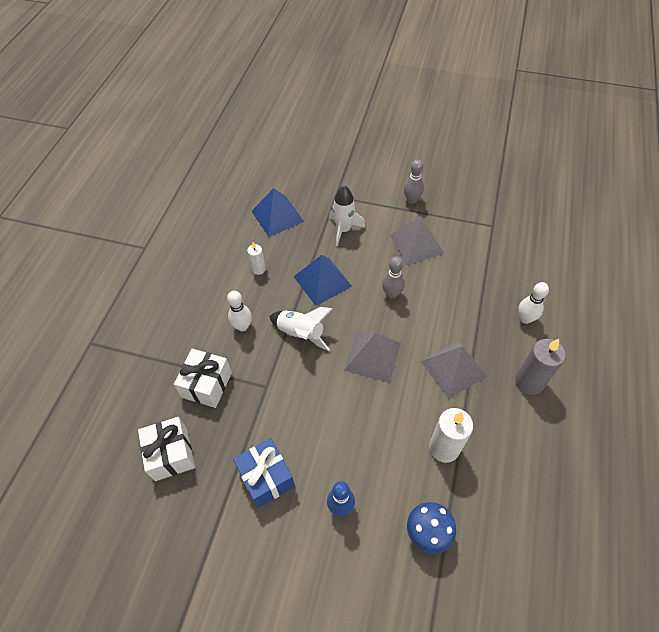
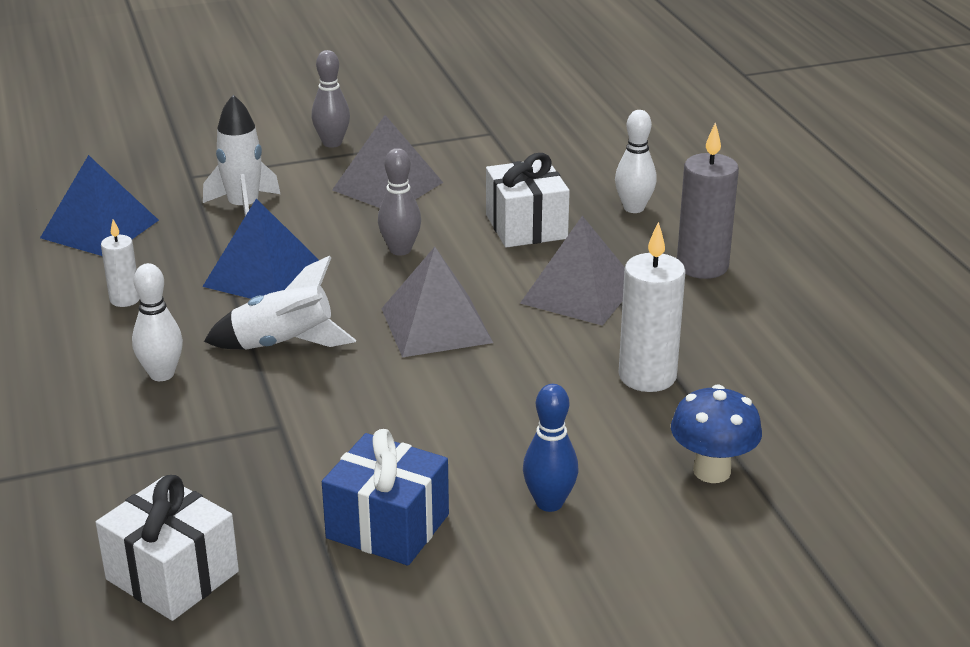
camera: 35 degrees left, 25 degrees down
(207, 385) = (160, 466): white gift -> white gift (526, 226)

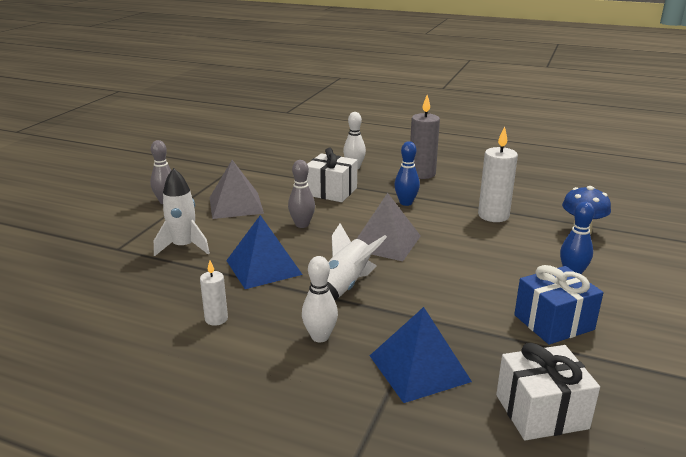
camera: 50 degrees left, 5 degrees down
(100, 229) = (118, 298): blue pyramid -> blue pyramid (419, 368)
(579, 293) = (406, 203): grey pyramid -> blue bowling pin

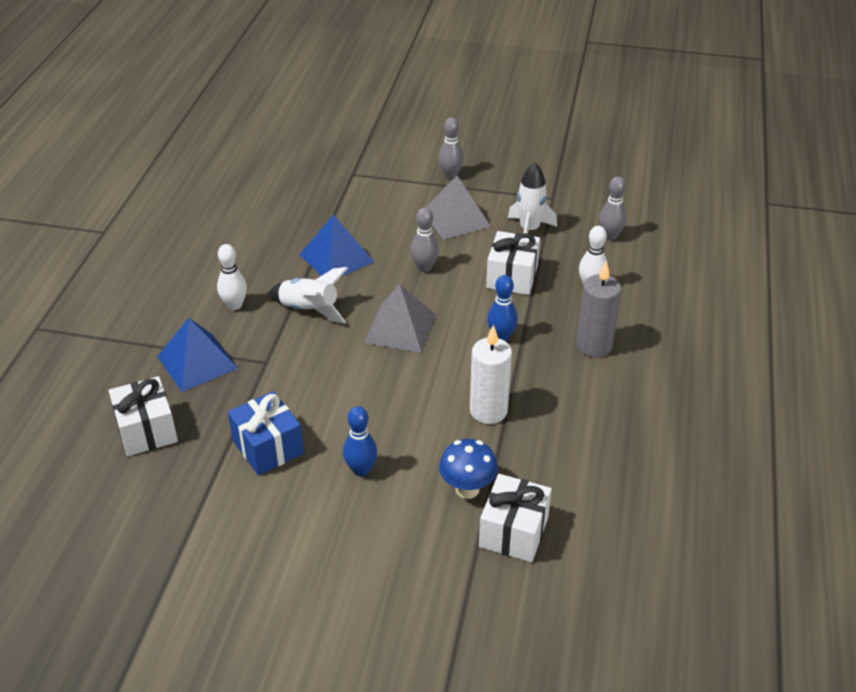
camera: 80 degrees right, 15 degrees up
(184, 247) = (363, 207): white rocket -> white rocket (529, 230)
(216, 319) = (254, 249): white candle -> none
(296, 155) = (610, 236): none -> grey bowling pin
(618, 219) = (513, 532): none -> white gift

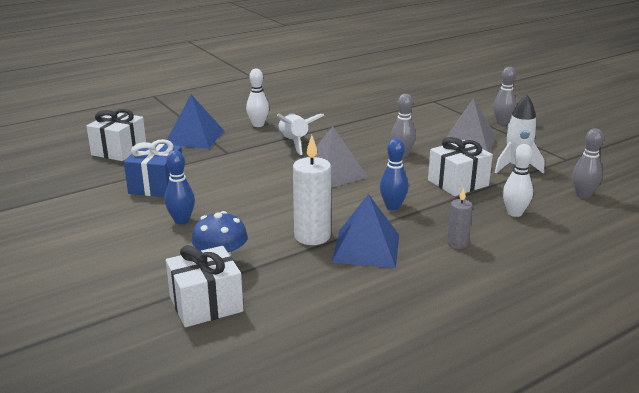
camera: 45 degrees right, 15 degrees down
(336, 258) = (353, 129): blue pyramid -> blue pyramid (366, 248)
(594, 346) = (457, 244): grey candle -> grey candle, size x0.56

